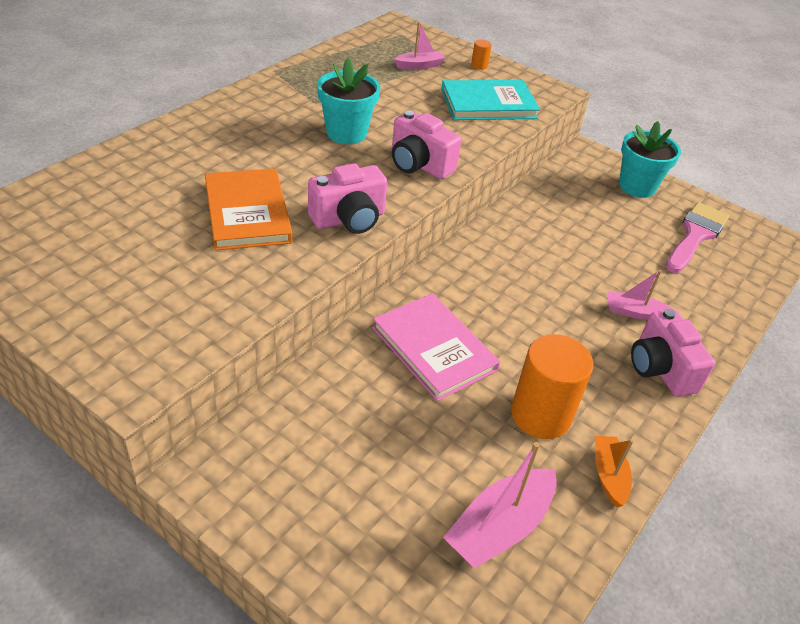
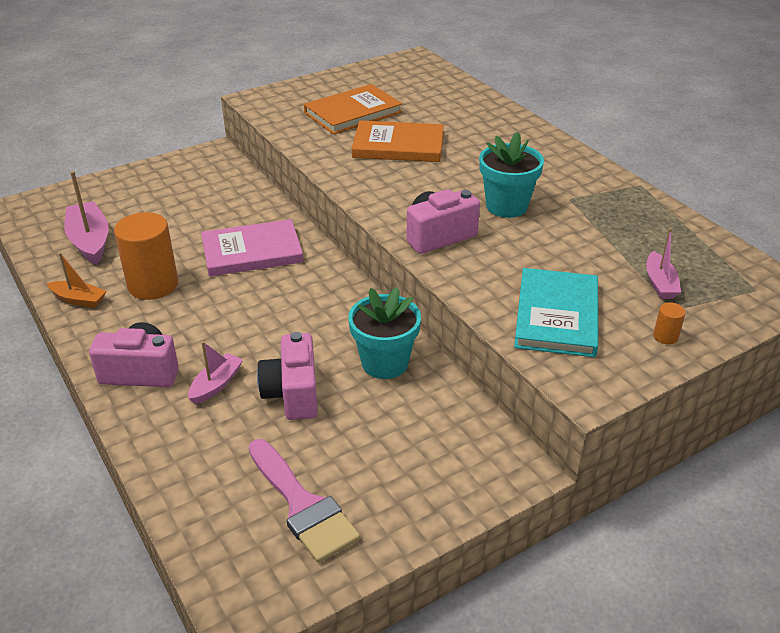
camera: 115 degrees right, 5 degrees down
(163, 265) = (353, 113): none -> orange book
(349, 219) = (369, 185): pink camera -> pink camera (292, 394)
(637, 186) = (425, 490): turquoise flower pot -> turquoise flower pot (384, 363)

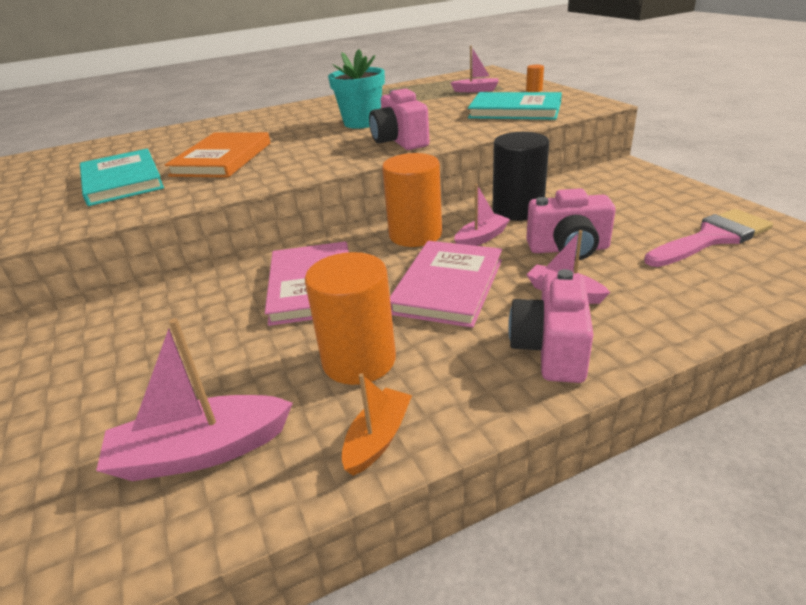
camera: 80 degrees left, 5 degrees down
(239, 320) = (448, 286): none -> pink book
(322, 337) = (481, 238): none -> pink boat
(334, 297) = (415, 235): none -> orange cylinder
(353, 113) = (122, 181): orange book -> turquoise book
(384, 363) = (517, 210): turquoise flower pot -> black cylinder

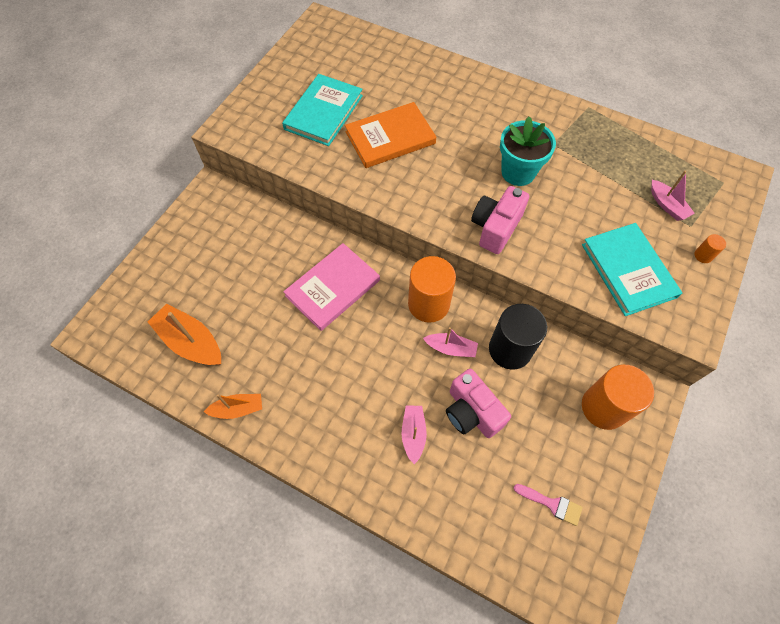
camera: 50 degrees right, 30 degrees up
(201, 452) = (191, 342): pink boat -> orange boat
(359, 360) = (284, 362): orange cylinder -> orange cylinder (604, 407)
(448, 286) = (379, 363): pink book -> none
(551, 349) = (349, 453): pink camera -> none
(711, 238) = (552, 504): pink brush -> pink brush, size x0.54

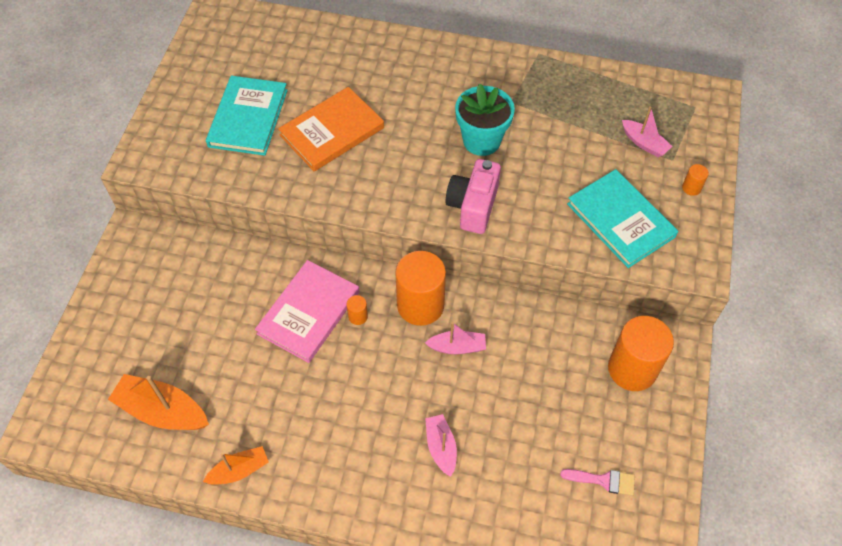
camera: 15 degrees left, 5 degrees down
(373, 301) = (358, 316): none -> orange cylinder
(471, 412) = (497, 408): pink camera -> none
(510, 349) = (520, 333): black cylinder -> none

